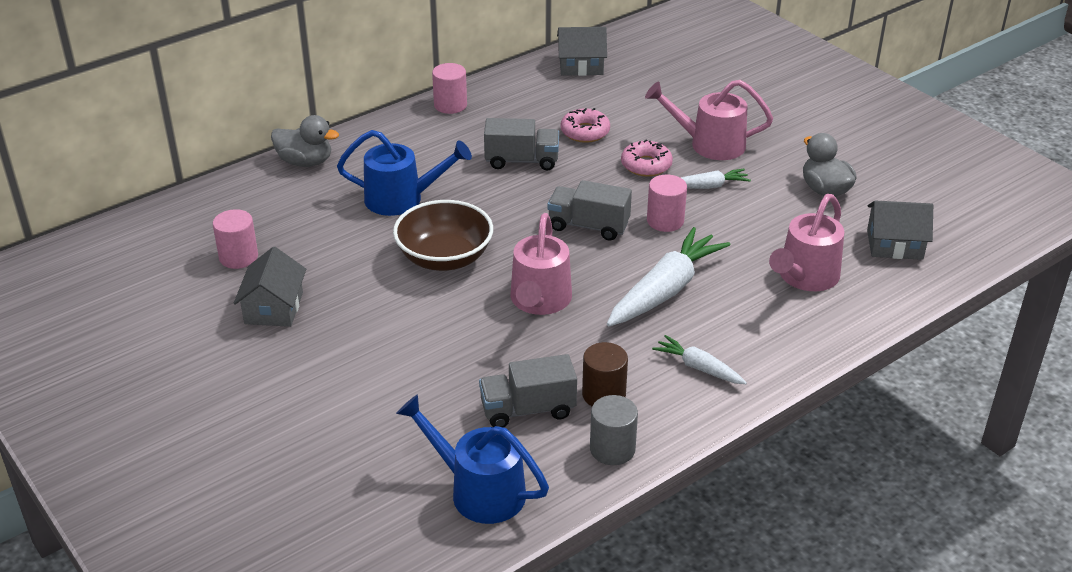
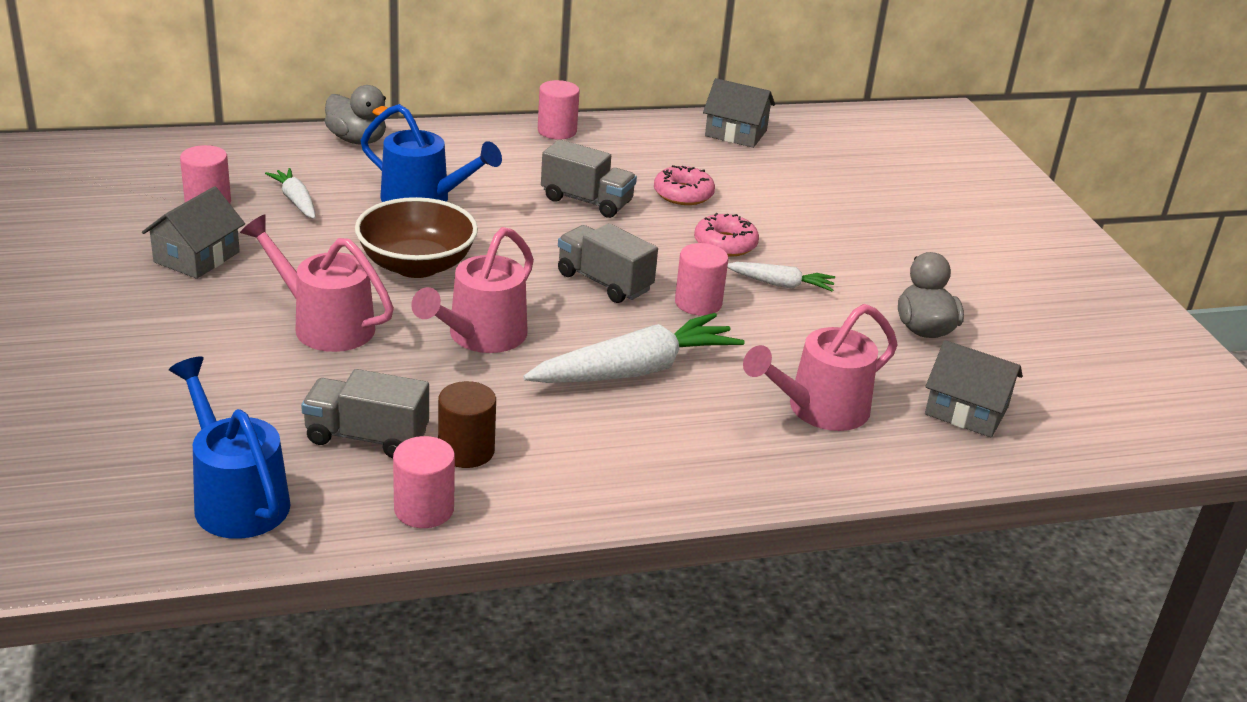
camera: 20 degrees right, 5 degrees down
(612, 449) = (424, 509): grey cylinder -> pink cylinder
(698, 367) = (603, 460): white carrot -> white carrot (296, 201)
(709, 144) = (819, 244): pink watering can -> pink watering can (324, 324)

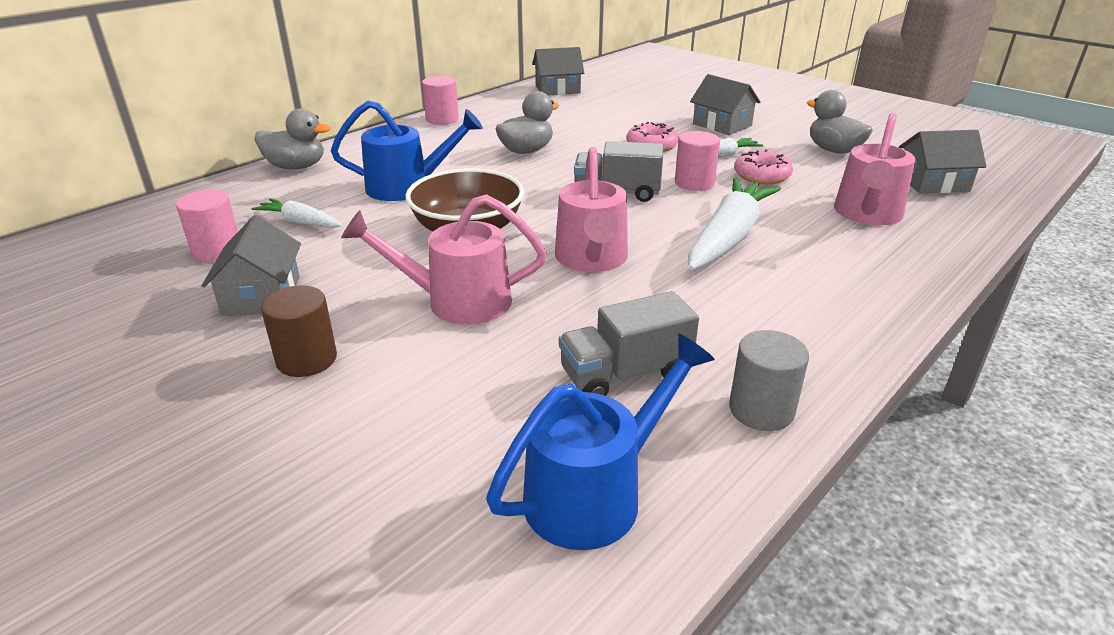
camera: 30 degrees left, 0 degrees up
(235, 497) = (596, 492): blue watering can -> blue watering can turned 120 degrees clockwise
(424, 509) = (761, 410): pink cylinder -> grey cylinder
(466, 451) = (715, 346): brown cylinder -> brown cylinder (307, 359)
(587, 201) = (526, 151): grey truck -> grey duck
(683, 194) = (580, 128): pink donut -> pink donut (761, 176)
(849, 248) = (722, 125): none -> grey house

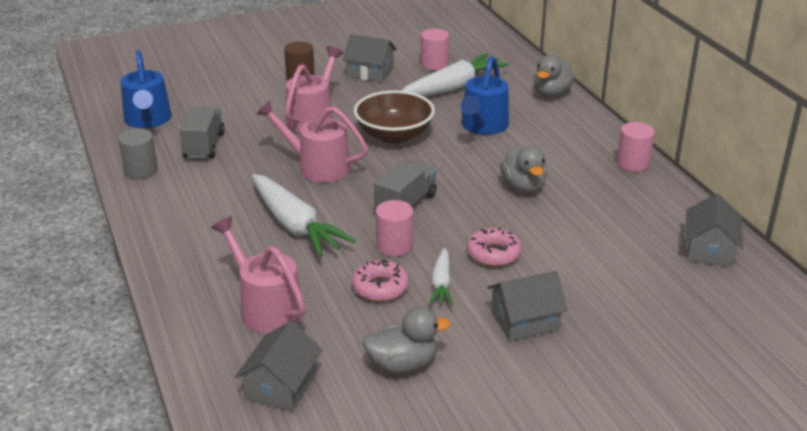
camera: 115 degrees right, 0 degrees up
(300, 222) = (453, 87): white carrot -> white carrot, size x1.89

